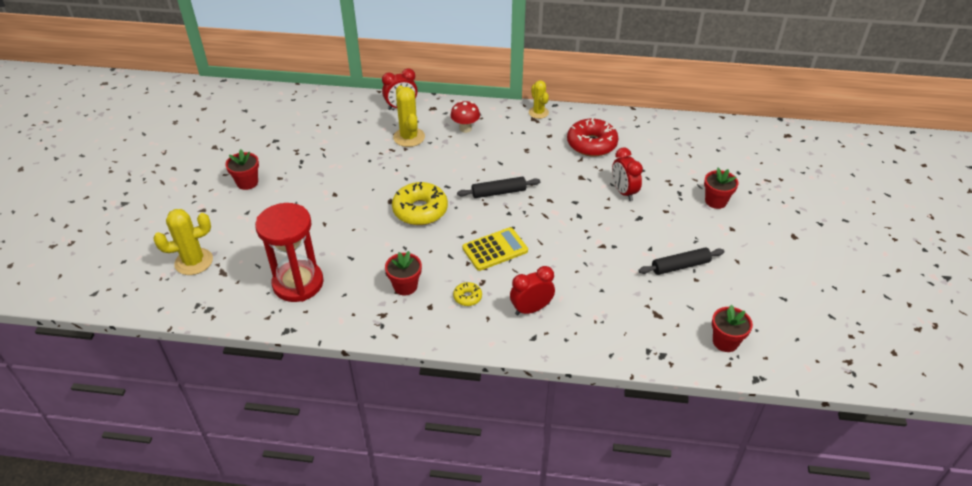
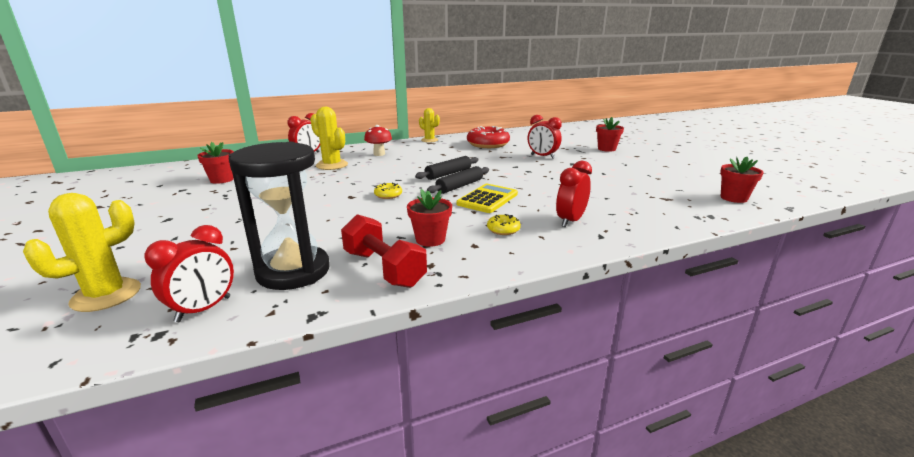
camera: 30 degrees left, 20 degrees down
(236, 298) = (203, 309): none -> red clock
(247, 182) = (161, 219): red flower pot -> red flower pot (222, 180)
(298, 283) = (293, 271): red hourglass -> black hourglass
(352, 305) = (384, 269): none -> red dumbbell
(420, 210) = (388, 195): yellow donut -> yellow donut, size x0.47
(680, 266) = (637, 175): black rolling pin -> black rolling pin (460, 186)

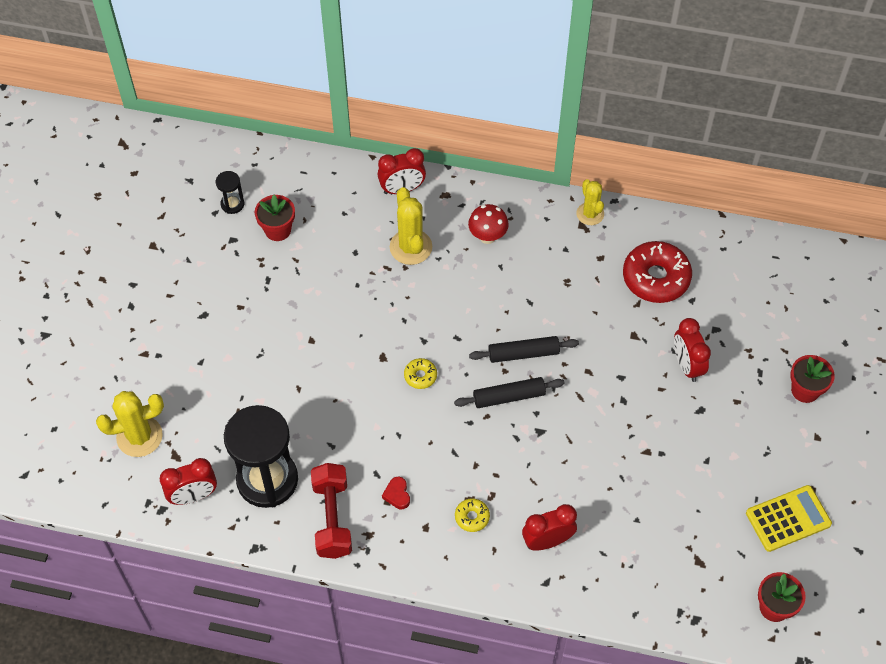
camera: 35 degrees right, 35 degrees up
(175, 180) = (232, 204): none -> black hourglass
(430, 239) = (397, 494): red flower pot -> red heart
(487, 199) = (511, 447): yellow calculator -> yellow calculator (788, 519)

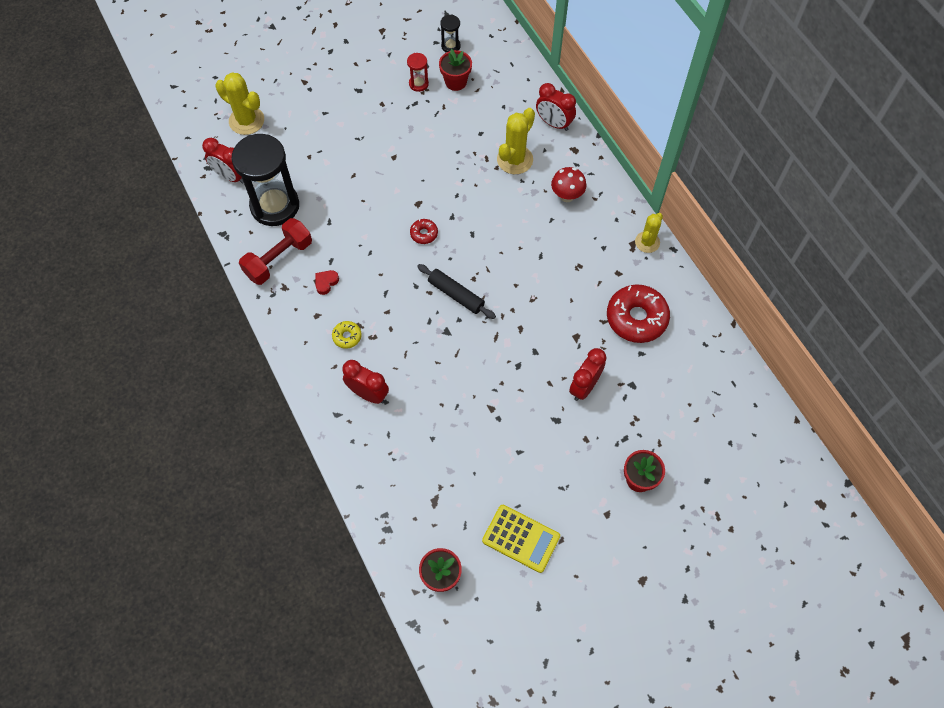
camera: 50 degrees right, 5 degrees up
(248, 261) = (418, 84): none -> red hourglass
(420, 376) = (424, 234): yellow donut -> red donut
(523, 353) = (497, 280): black rolling pin -> none

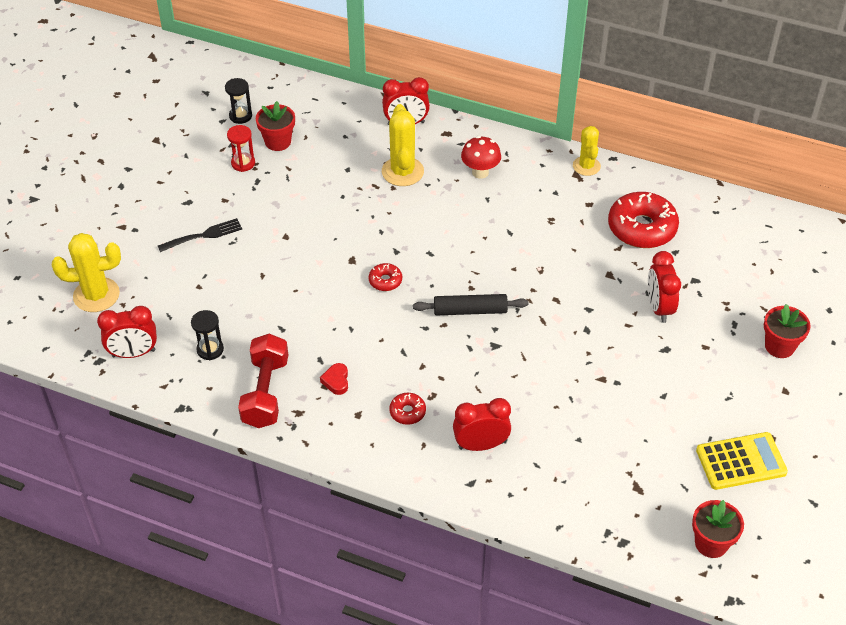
camera: 40 degrees left, 15 degrees down
(275, 206) = (210, 349): black hourglass -> black hourglass, size x0.43
(345, 121) = (204, 235): none -> black fork
(347, 336) = (407, 412): yellow donut -> red donut

